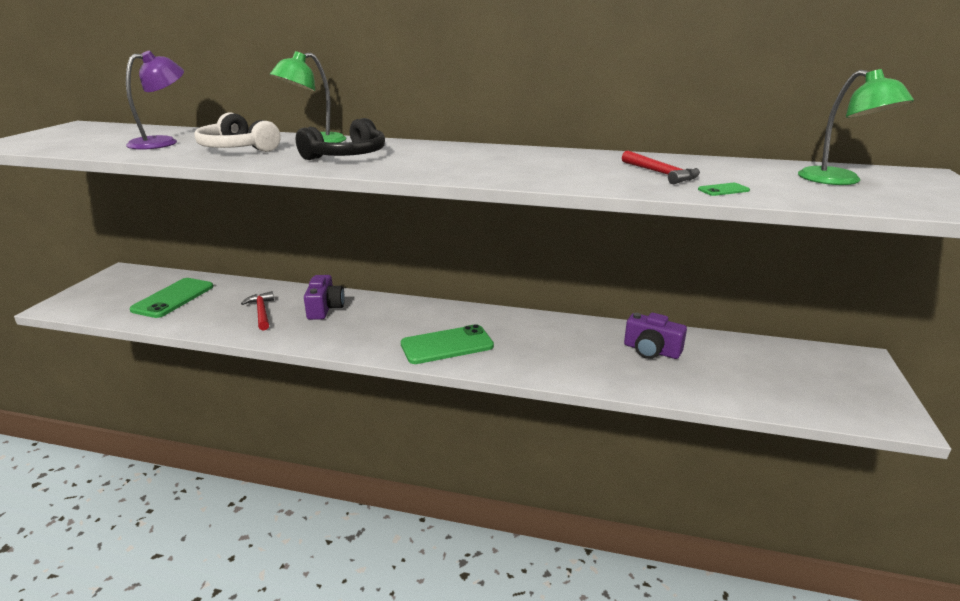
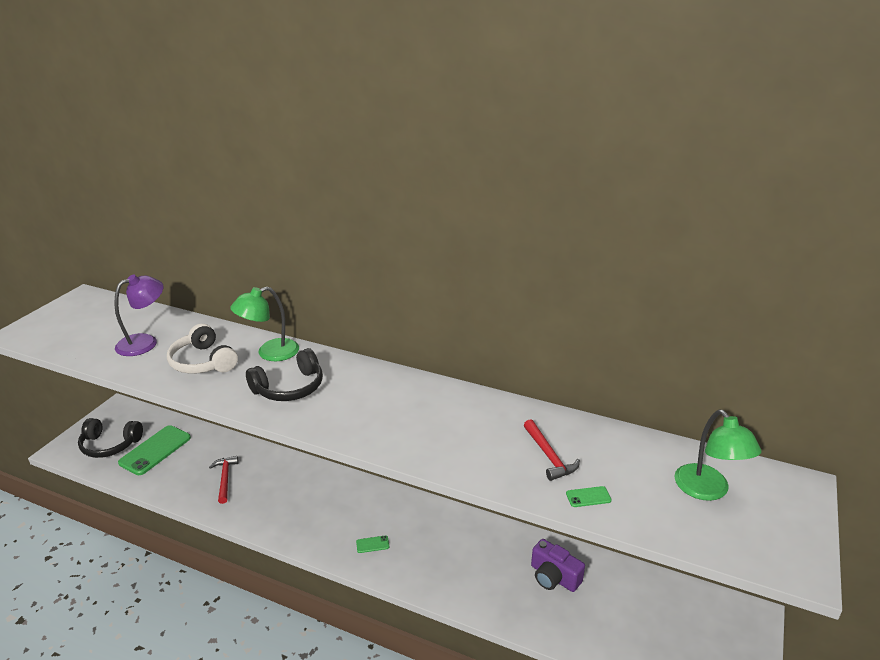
camera: 10 degrees right, 5 degrees up
(117, 298) = (110, 445): none -> black headphones
(325, 308) = (279, 480): purple camera -> none
(447, 345) = (372, 544): green phone -> green phone, size x0.41

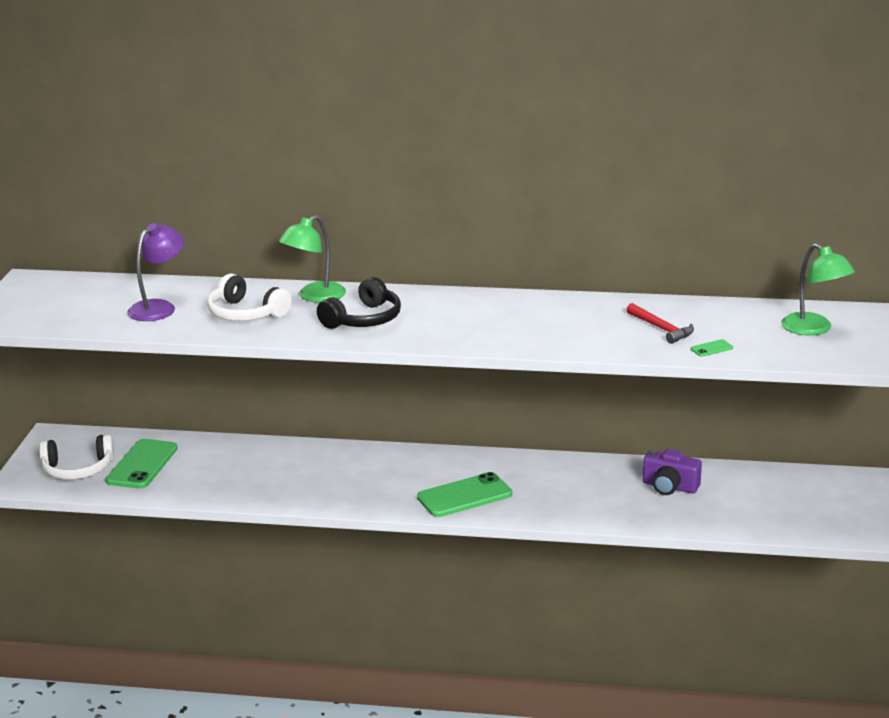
camera: 15 degrees left, 5 degrees down
(110, 445) = (78, 469): black headphones -> white headphones
(225, 478) = (252, 474): red hammer -> none
(372, 544) = (464, 496): green phone -> green phone, size x2.43

